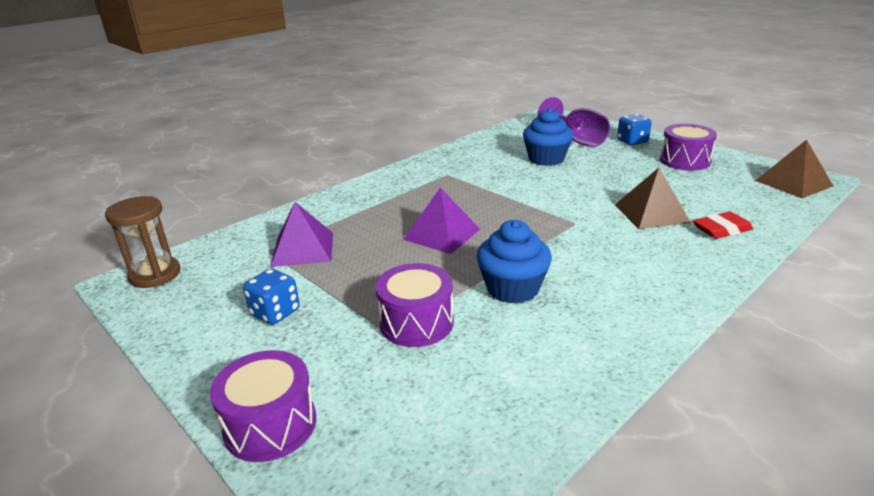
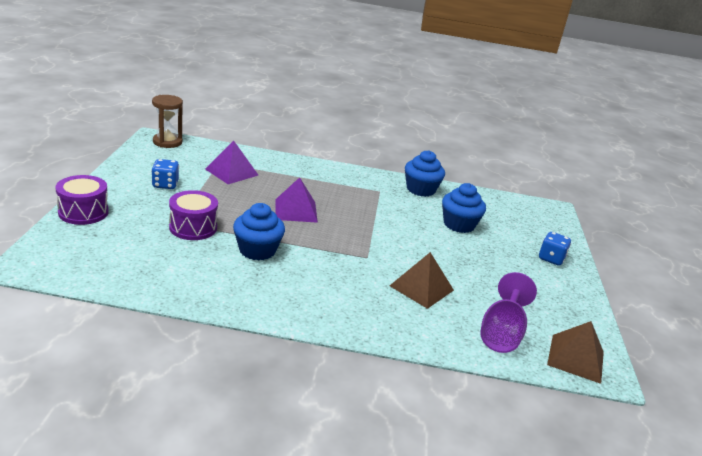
camera: 45 degrees right, 0 degrees up
(464, 154) = (420, 189): none -> blue cupcake
(577, 140) = (515, 231): purple goblet -> purple goblet (501, 333)
(684, 161) = (545, 291): purple drum -> none
(721, 229) = (432, 325): red eraser -> none

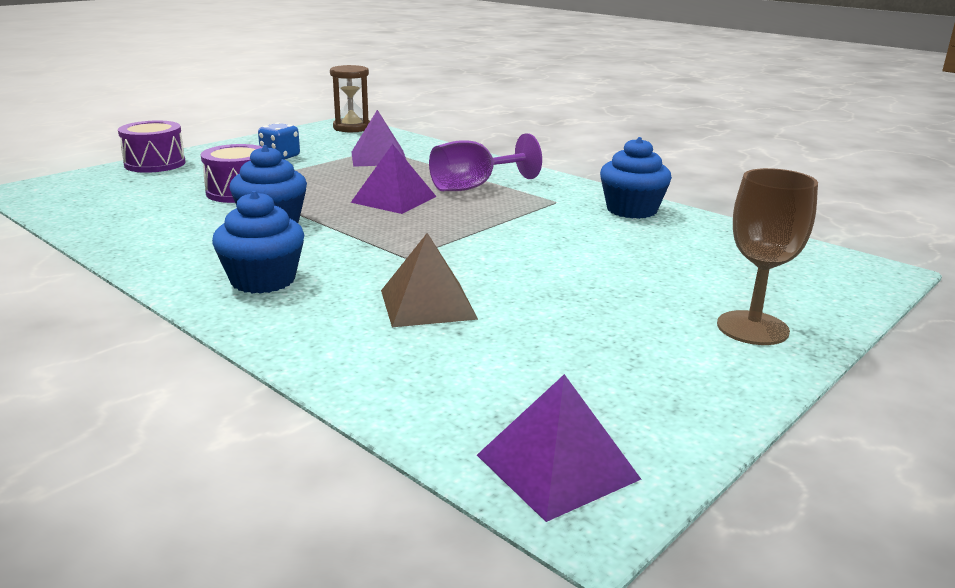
camera: 40 degrees right, 5 degrees down
(459, 224) = (630, 255): blue cupcake -> blue cupcake (263, 280)
(501, 333) = (466, 389): purple goblet -> purple goblet (474, 187)
(551, 259) = (752, 328): blue dice -> brown goblet
(575, 358) = (557, 466): brown pyramid -> purple pyramid

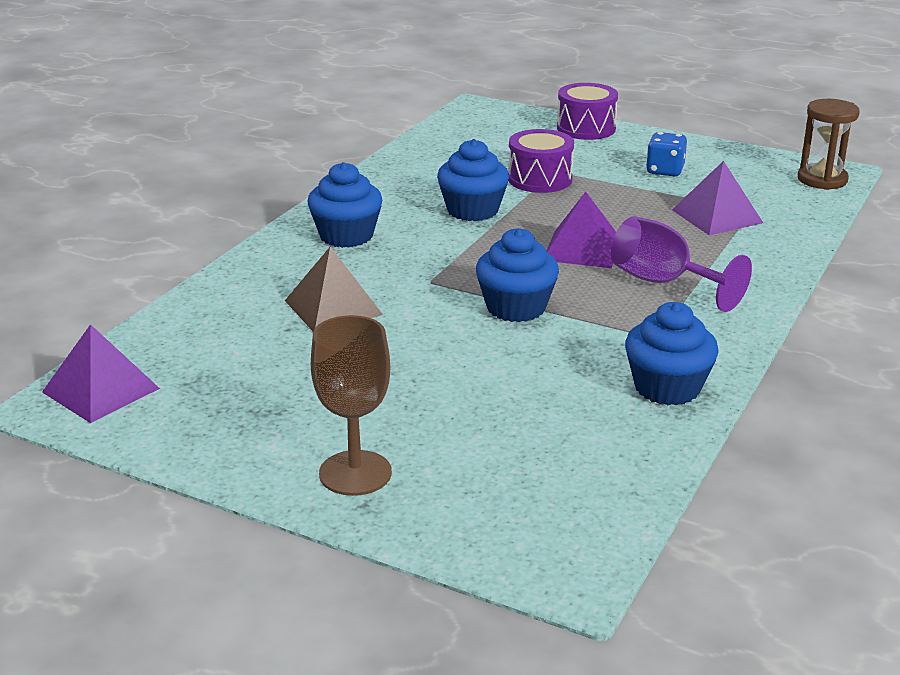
camera: 75 degrees right, 5 degrees up
(482, 233) = (516, 307): none -> blue cupcake

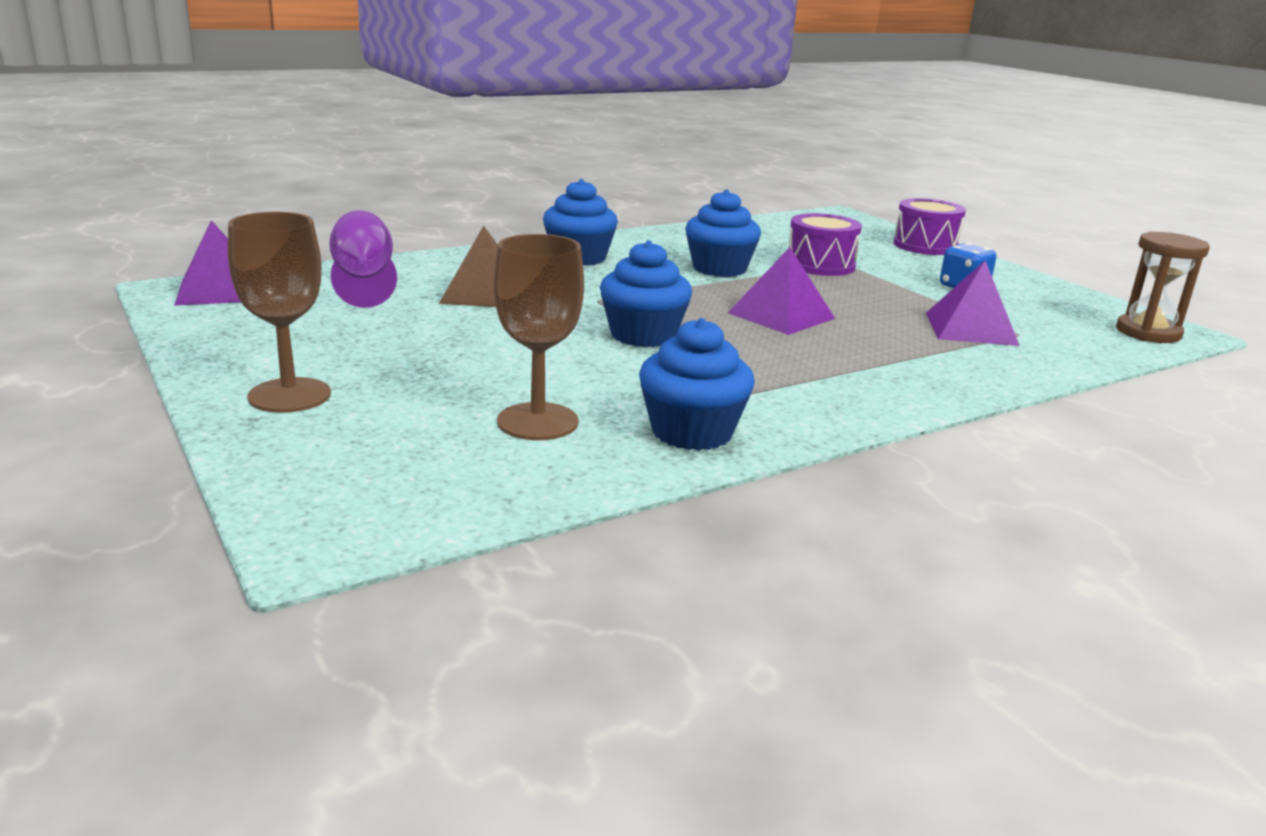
camera: 30 degrees right, 5 degrees down
(561, 421) = (537, 422): none -> brown goblet
(663, 283) = (826, 358): purple goblet -> purple goblet (363, 280)

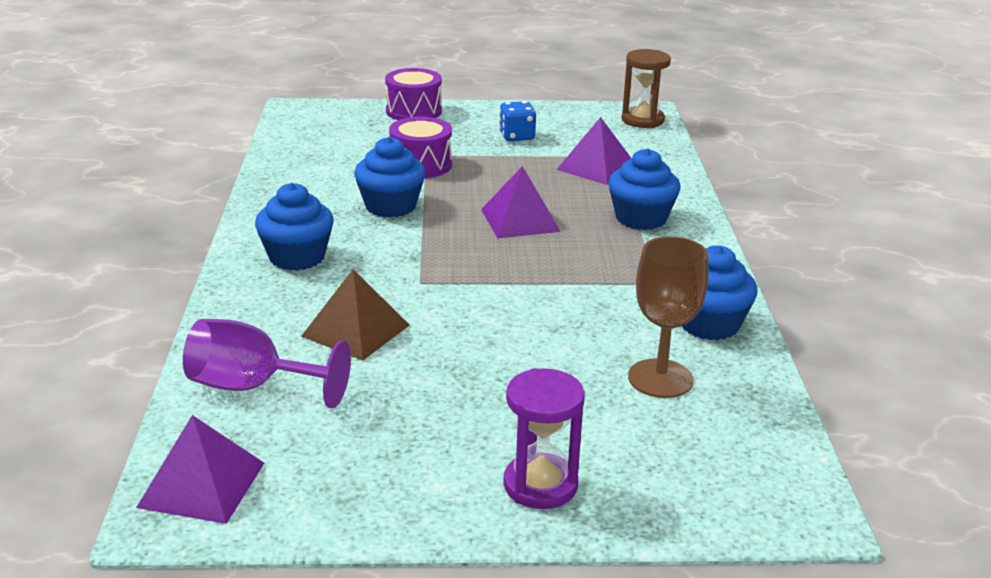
camera: 60 degrees left, 5 degrees up
(289, 395) = (540, 485): brown goblet -> purple hourglass
(643, 335) = (519, 287): blue cupcake -> blue cupcake (641, 218)

